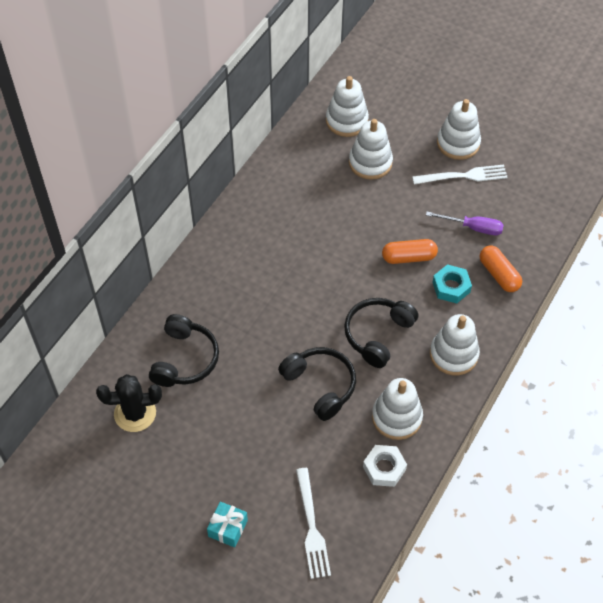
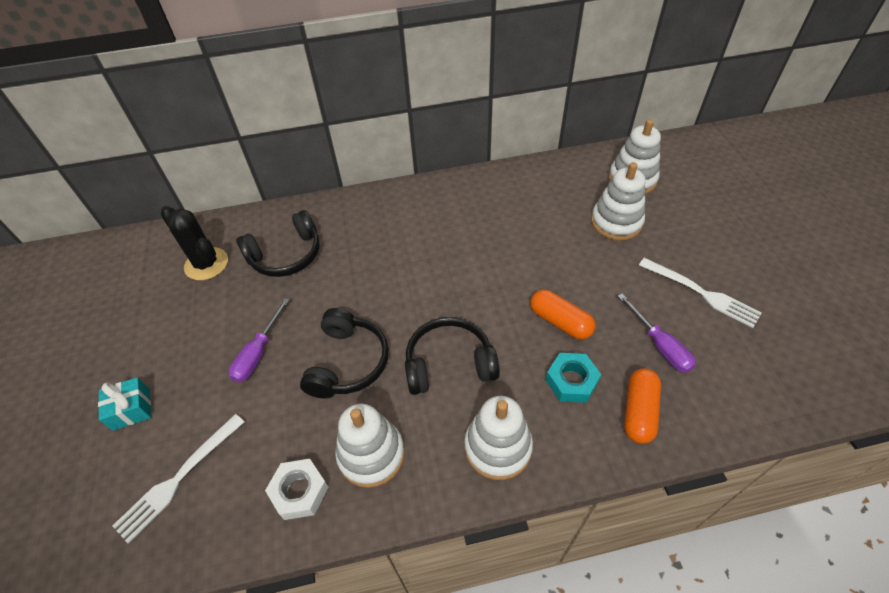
camera: 50 degrees right, 5 degrees down
(258, 429) = (258, 353): none -> purple screwdriver
(458, 143) = (727, 262): white stacking toy -> none

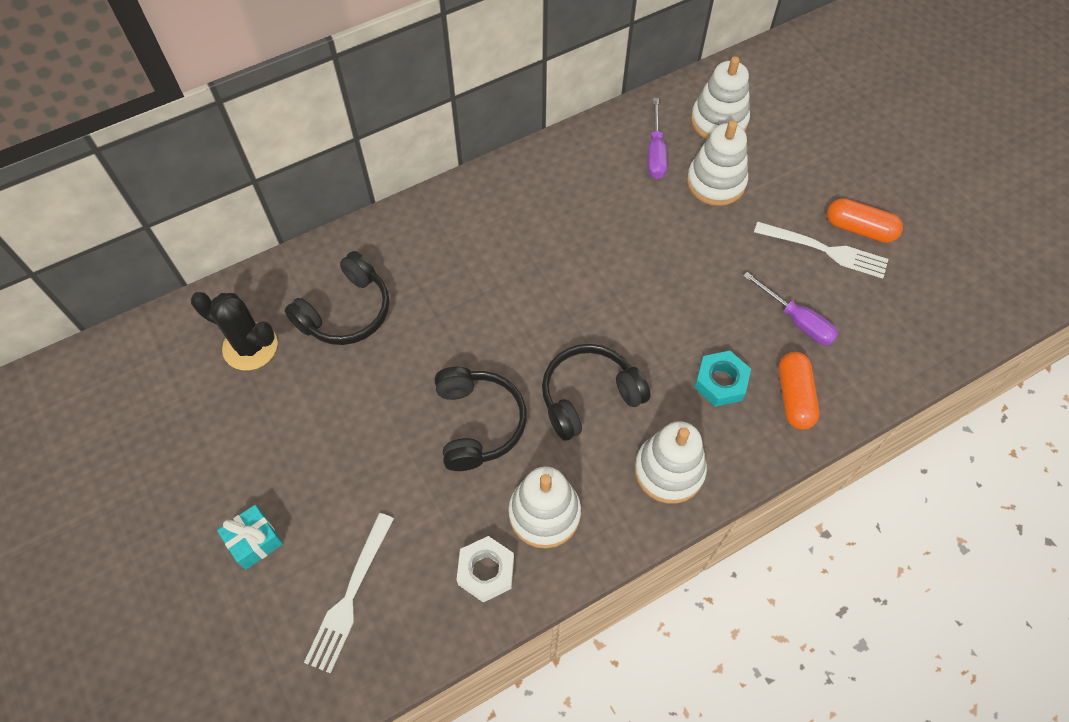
camera: 20 degrees left, 10 degrees up
(258, 353) = (370, 439): purple screwdriver -> purple screwdriver (655, 153)
(560, 322) = (690, 319): orange capsule -> orange capsule (859, 229)

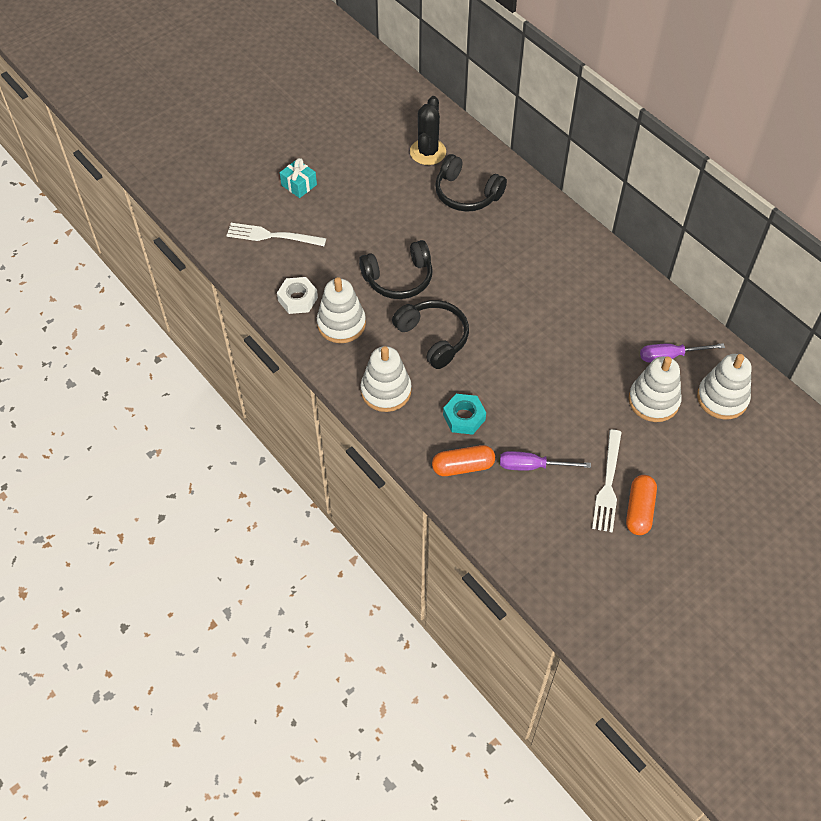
camera: 80 degrees right, 5 degrees down
(797, 320) = (532, 466): purple screwdriver -> purple screwdriver turned 60 degrees clockwise

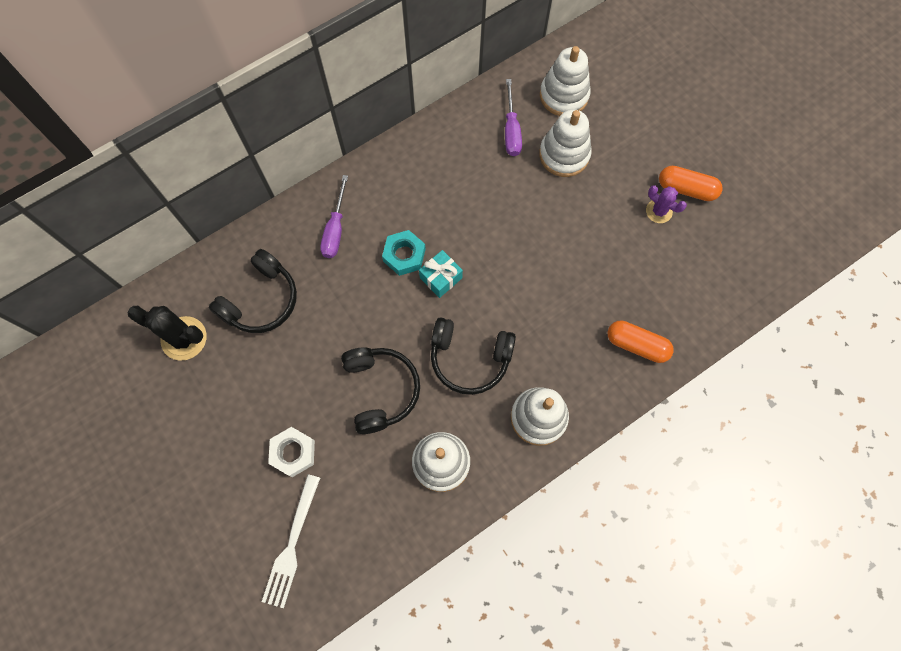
camera: 85 degrees left, 15 degrees up
(298, 299) = (398, 514): white nut -> white nut (293, 452)
(299, 185) = (209, 506): turquoise gift -> turquoise gift (441, 278)
(433, 337) = (469, 358): black headphones -> black headphones turned 135 degrees counterclockwise
(463, 466) = (637, 345): orange capsule -> orange capsule turned 60 degrees counterclockwise
(464, 417) = (576, 337): turquoise nut -> turquoise nut (404, 255)
(532, 466) = (637, 277): purple screwdriver -> purple screwdriver (335, 229)
(608, 485) = (659, 211): white fork -> purple cactus

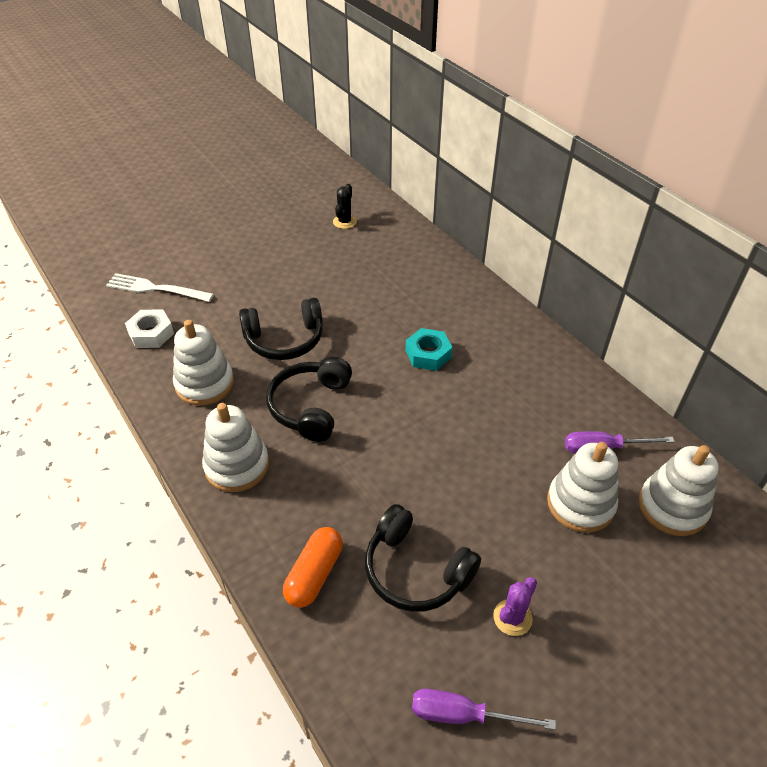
camera: 90 degrees right, 25 degrees down
(184, 338) = (344, 222): black cactus -> black cactus, size x0.62
(261, 300) = (378, 261): black headphones -> black headphones (415, 570)
(293, 452) = (235, 286): white nut -> white nut (151, 333)
(335, 229) = (453, 304): purple screwdriver -> purple screwdriver (463, 715)
(441, 278) = (403, 383): turquoise gift -> none
(686, 189) = (555, 661): orange capsule -> none

